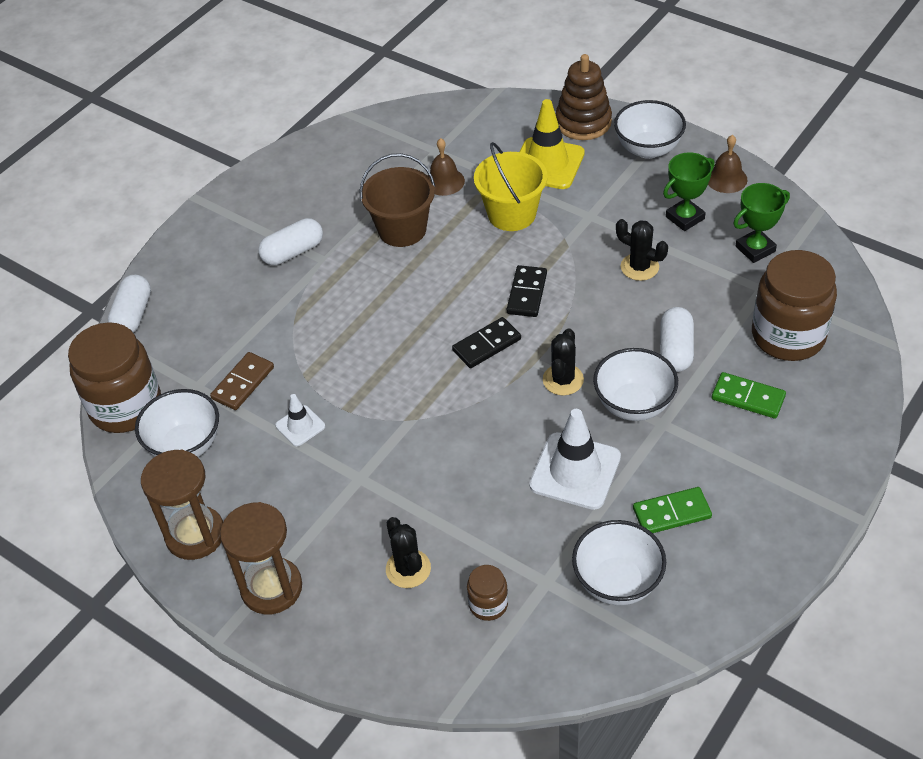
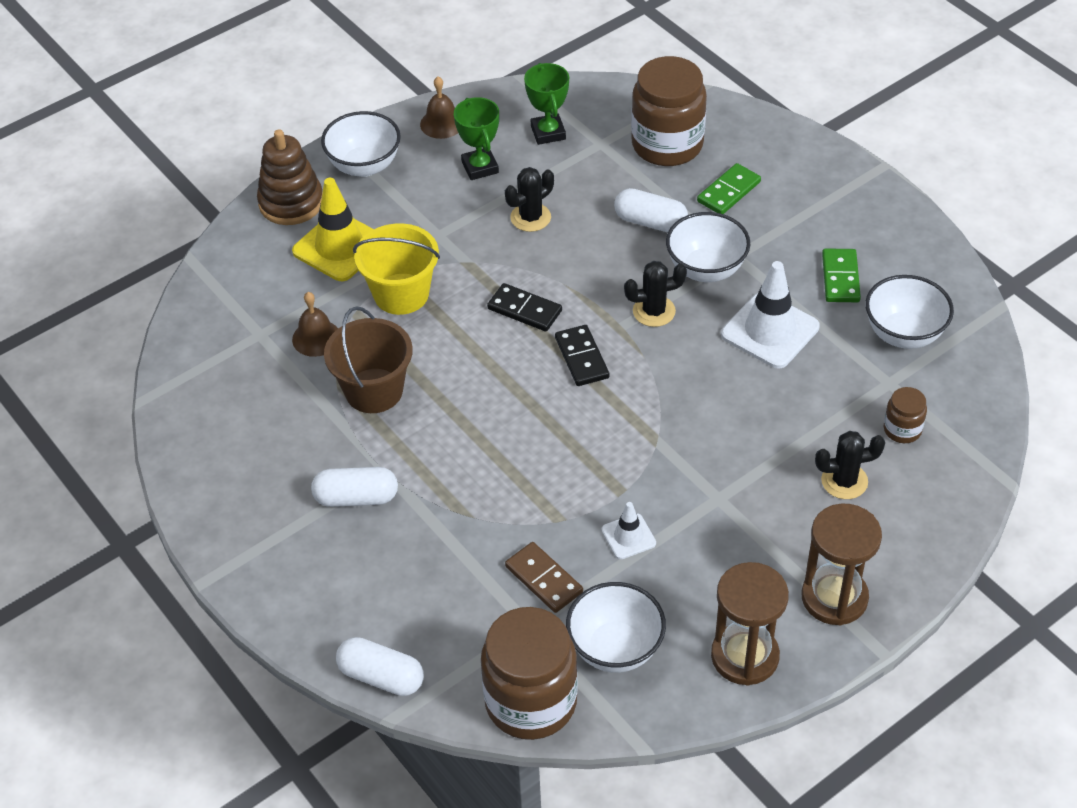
camera: 75 degrees left, 0 degrees up
(293, 252) = (356, 498): white capsule -> white capsule turned 75 degrees counterclockwise
(563, 380) = (654, 311): black cactus -> black cactus turned 45 degrees counterclockwise

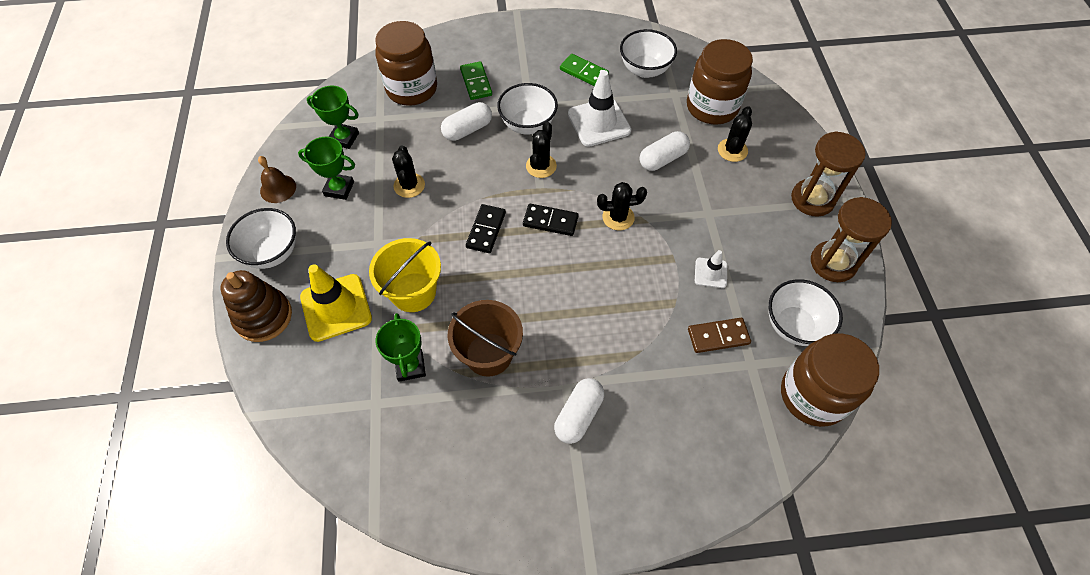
camera: 60 degrees left, 10 degrees up
(316, 338) = (410, 366): brown bell -> green trophy
(381, 677) = (747, 479): white capsule -> white capsule (663, 159)
(524, 310) = (486, 230): black domino -> black domino turned 45 degrees counterclockwise
(638, 415) = (618, 217): none -> black cactus
(902, 430) = (712, 107): brown jar -> brown jar, size x2.15

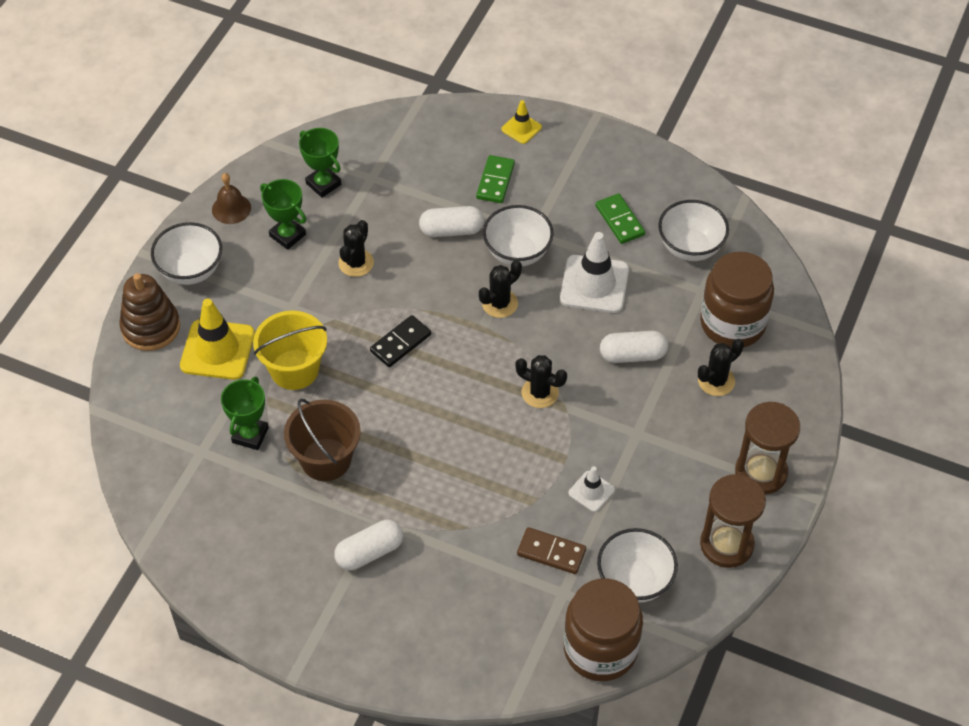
camera: 30 degrees right, 5 degrees down
(412, 89) = (424, 159): brown jar -> none
(469, 40) = (521, 128): none -> yellow traffic cone
(550, 221) = (469, 364): black domino -> none

